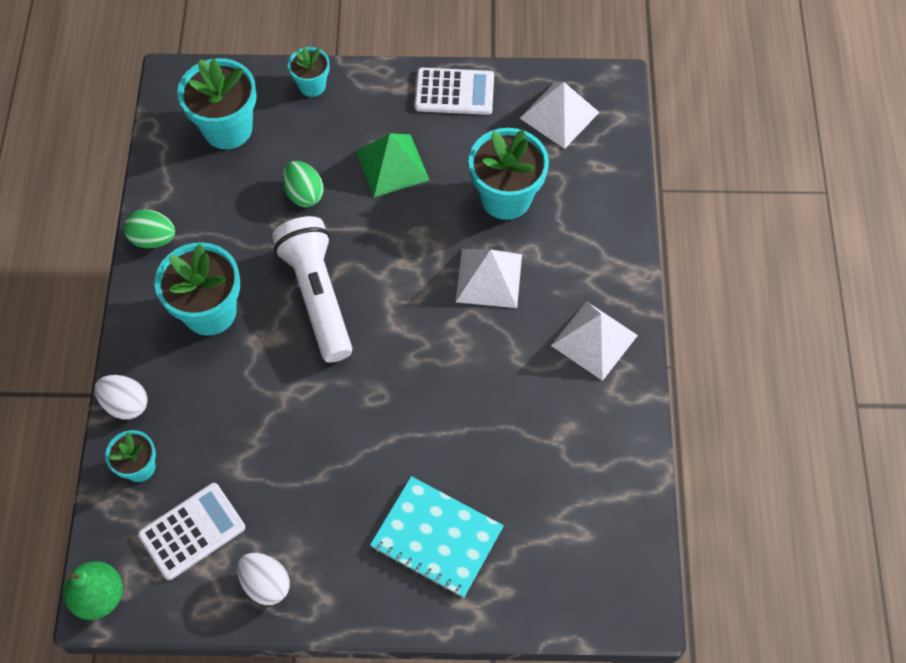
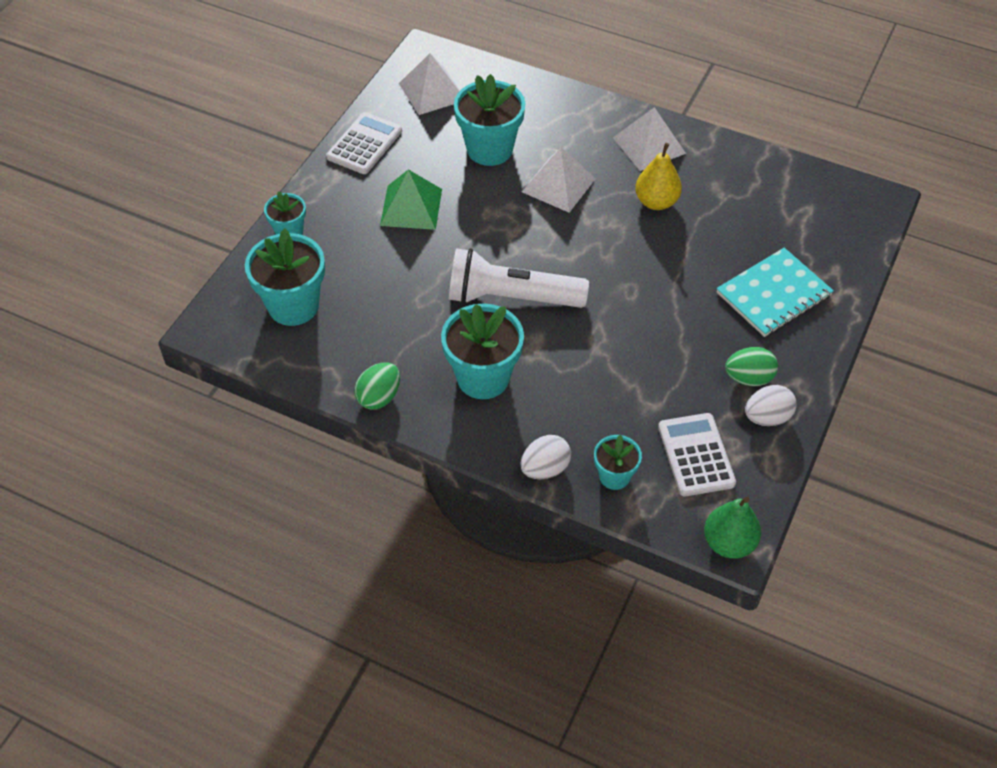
camera: 65 degrees left, 10 degrees down
(304, 194) = (401, 274): green egg -> green egg (748, 378)
(513, 377) = (656, 202): none -> yellow pear

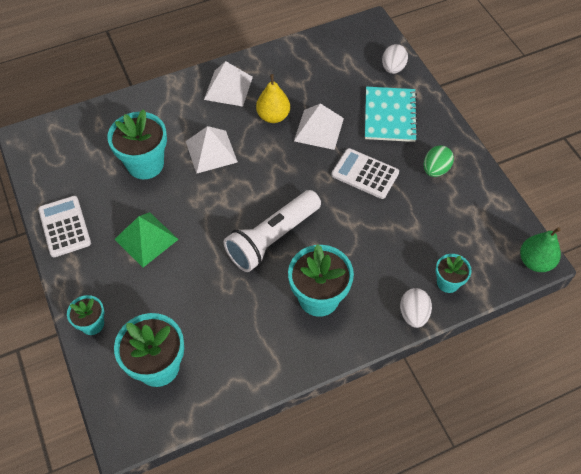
camera: 50 degrees left, 5 degrees up
(379, 397) = (281, 367): green egg -> none
(432, 91) = (63, 158): white pyramid -> white pyramid (318, 129)
(696, 455) = (466, 232): white calculator -> white calculator (365, 174)
(767, 417) = (468, 181): white egg -> white egg (393, 68)

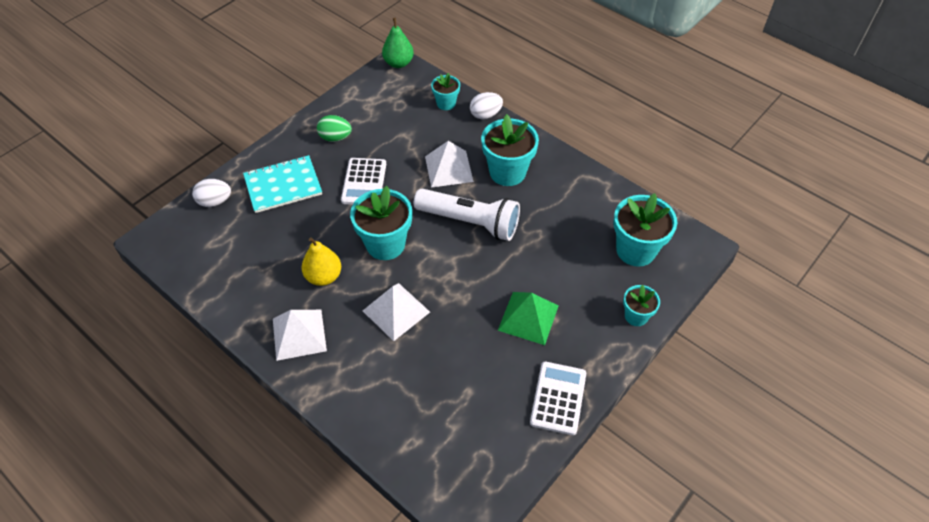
camera: 115 degrees left, 5 degrees down
(65, 226) = (558, 398): white calculator -> white calculator turned 150 degrees clockwise
(145, 164) = (442, 364): turquoise flower pot -> turquoise flower pot (385, 244)
(318, 129) = (325, 233): white pyramid -> white pyramid (448, 169)

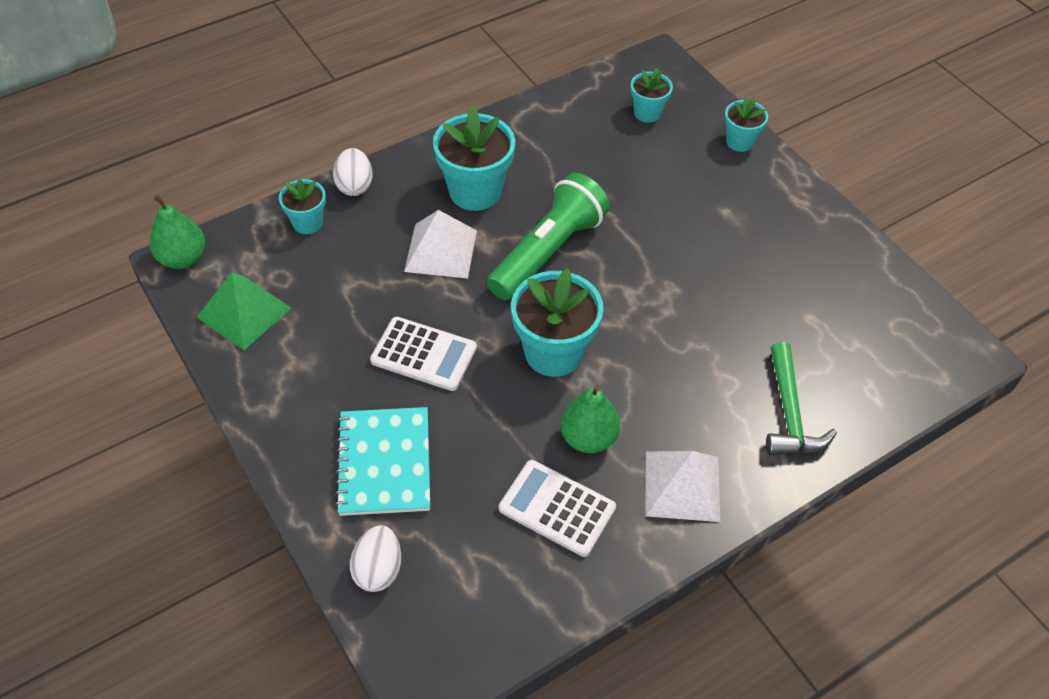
camera: 75 degrees left, 0 degrees up
(324, 276) = (588, 438): yellow pear -> green pear
(335, 138) = (311, 373): green egg -> none
(374, 389) = (789, 414): none -> green hammer
(396, 311) = (673, 364): white pyramid -> none
(470, 222) = (548, 251): white flashlight -> green flashlight
(528, 318) = (718, 234): green pyramid -> green pyramid (244, 312)
(558, 398) = (834, 238): white calculator -> white calculator (557, 508)
(635, 250) = (647, 113): turquoise flower pot -> turquoise flower pot, size x0.56

